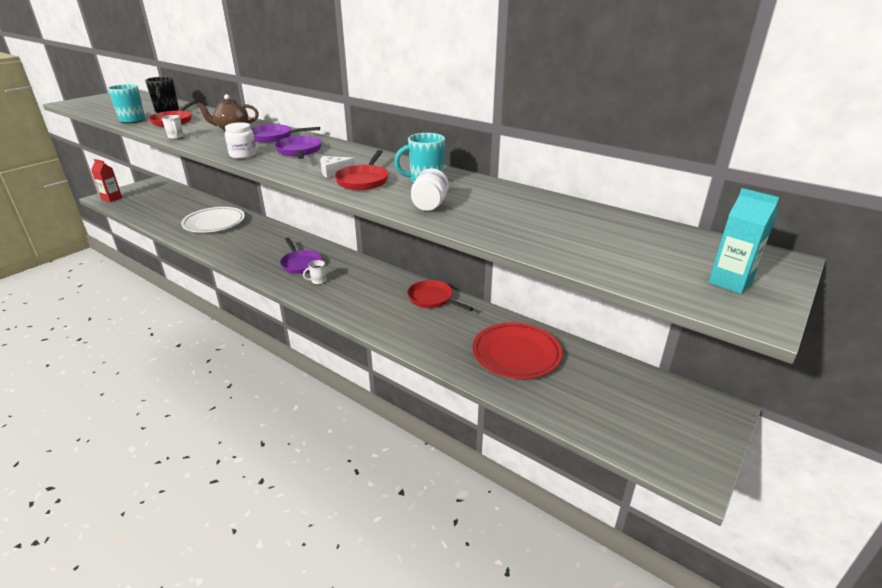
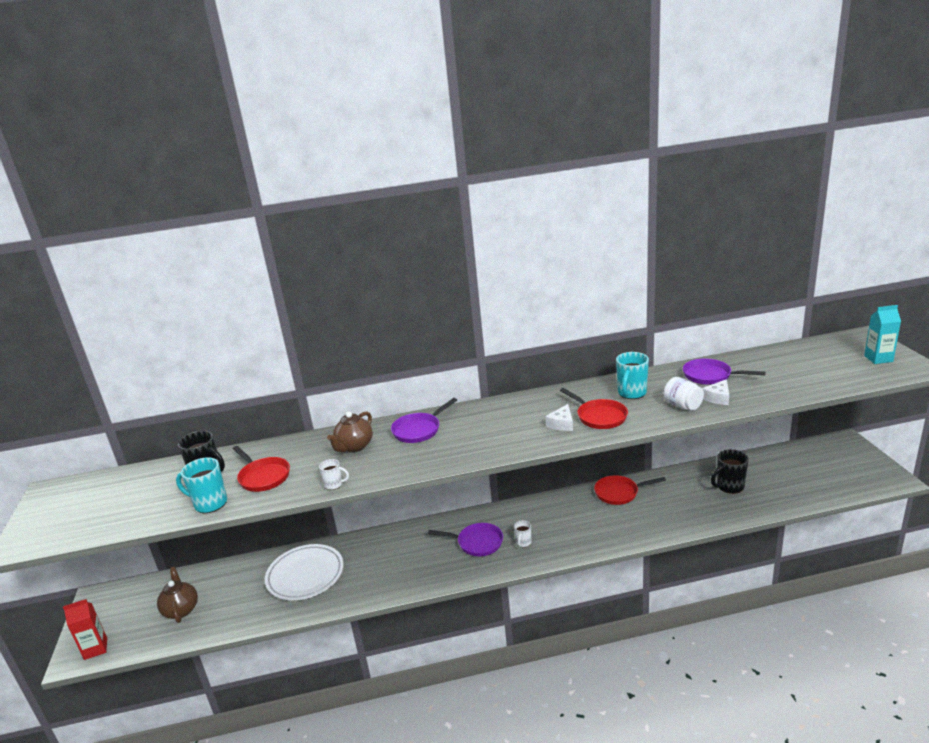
camera: 45 degrees left, 5 degrees down
(157, 204) = (181, 610): none -> brown teapot
(243, 155) = (454, 457): white jar -> none
(299, 151) = (483, 427): purple pan -> purple pan (710, 376)
(469, 216) = (718, 398): none -> white cheese
(516, 354) = (729, 486): red plate -> black mug

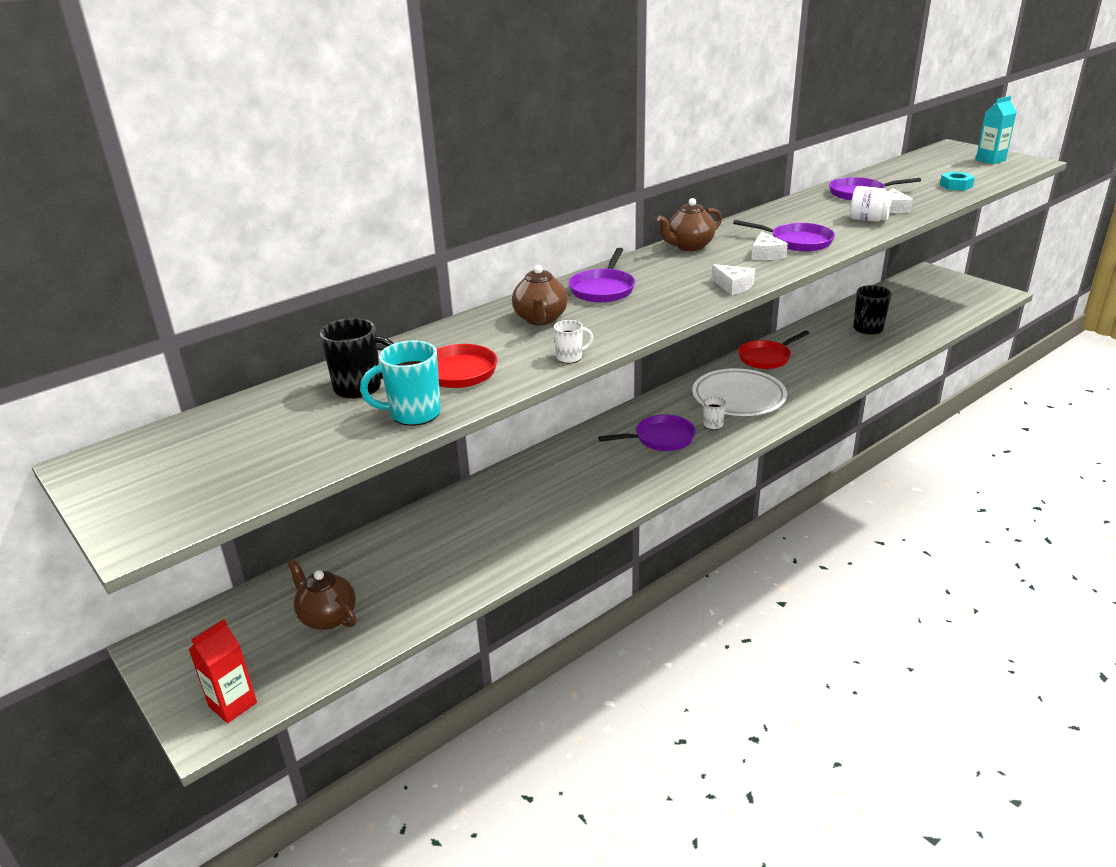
camera: 30 degrees left, 5 degrees up
(305, 575) = (475, 528): white plate -> white plate (738, 397)
(503, 449) = (733, 286): none -> white cheese
(518, 403) = (689, 246): none -> brown teapot
(599, 417) = (797, 242): red pan -> purple pan
(631, 393) = (802, 218): turquoise mug -> none
(806, 383) = (956, 186): none -> turquoise nut

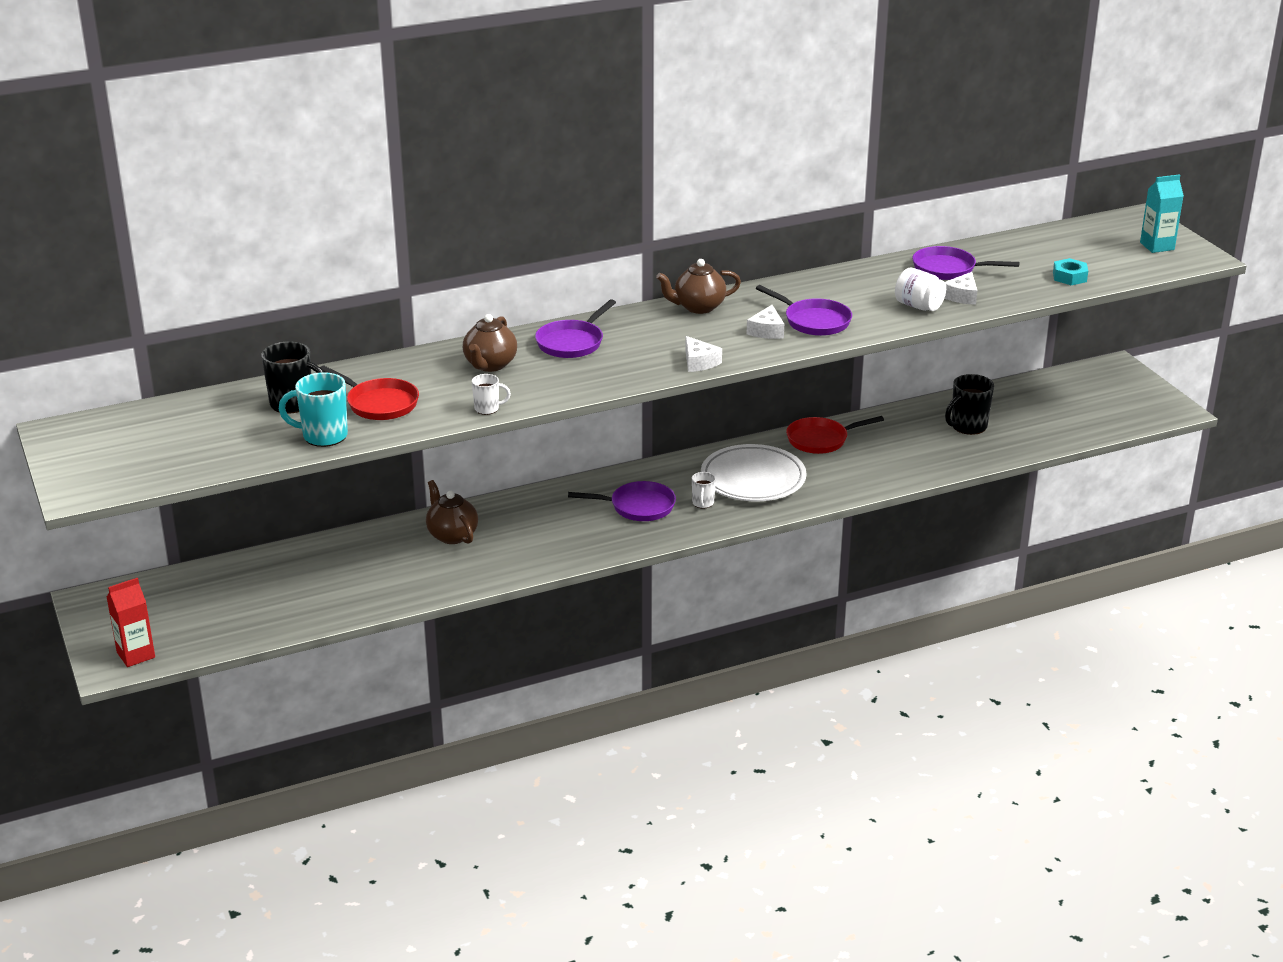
camera: 15 degrees right, 0 degrees up
(327, 617) = (237, 605): brown teapot -> brown teapot (452, 535)

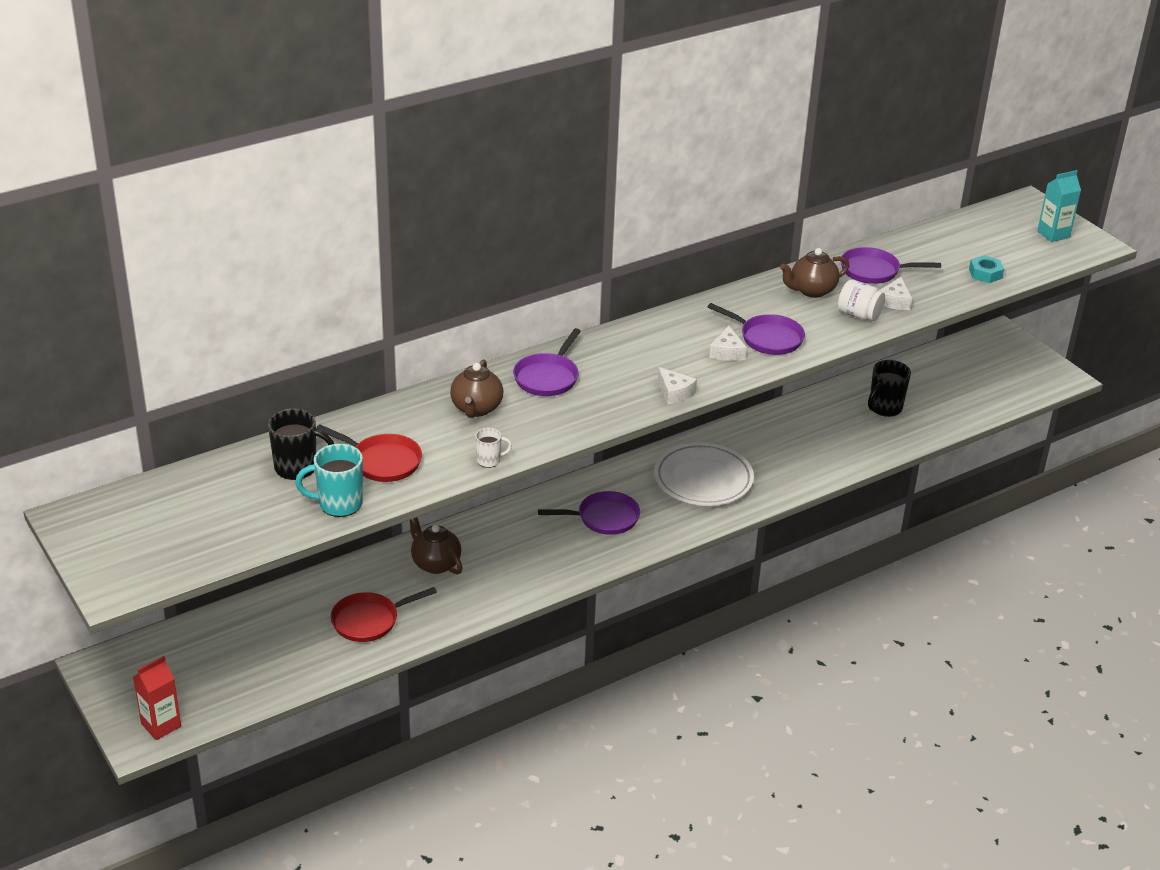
camera: 10 degrees left, 5 degrees up
(698, 307) = (655, 328): brown teapot -> brown teapot (812, 290)
(703, 503) = (663, 510): white mug -> none
(821, 440) = (754, 431): red pan -> red pan (369, 621)

